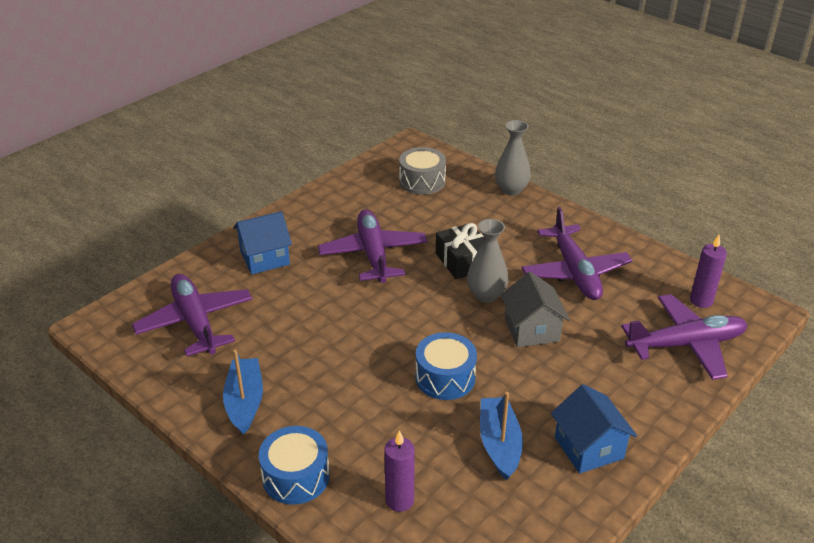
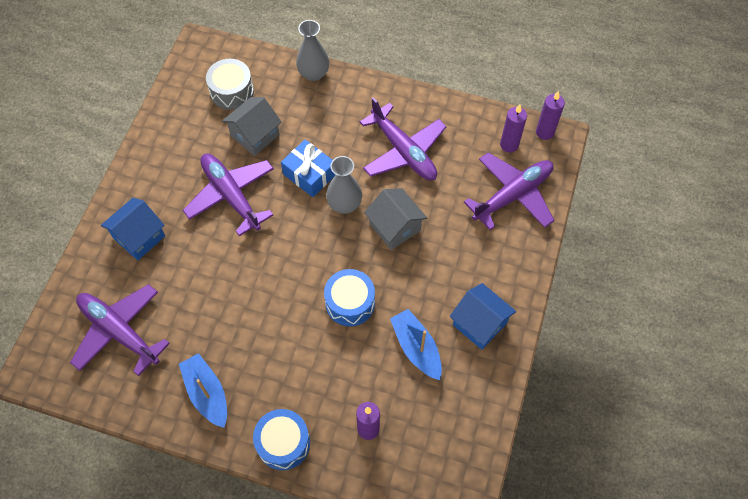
camera: 25 degrees left, 25 degrees up
(425, 217) = (255, 135): none -> grey house
(463, 261) = (309, 174): black gift -> blue gift
(750, 302) = (544, 132): none -> purple candle

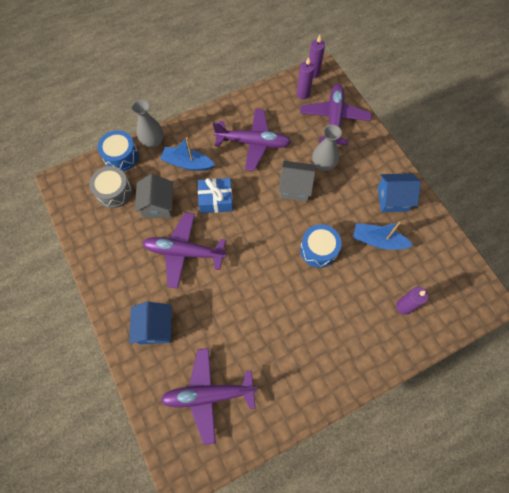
camera: 45 degrees left, 5 degrees up
(207, 393) = (300, 376): blue boat -> blue boat (187, 163)
(283, 443) = (371, 359): blue drum -> blue drum (121, 156)
(344, 204) = (254, 199): grey vase -> grey vase (323, 164)

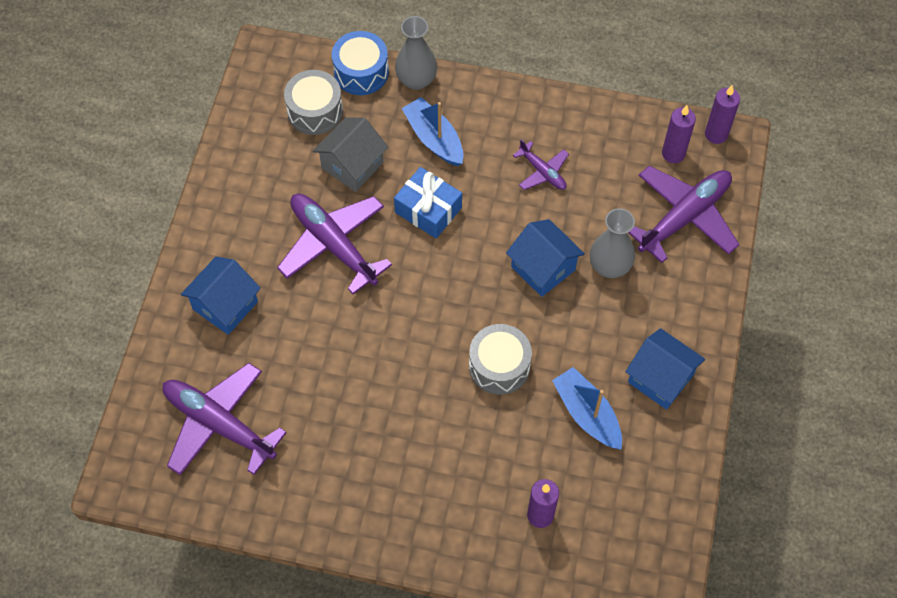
camera: 40 degrees right, 5 degrees down
(253, 143) = (542, 172): purple plane -> purple plane, size x0.52
(295, 187) = (543, 268): grey house -> blue house
(318, 250) = (499, 366): blue drum -> grey drum

